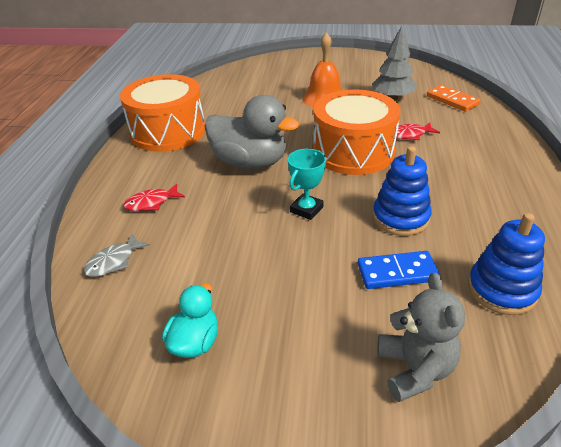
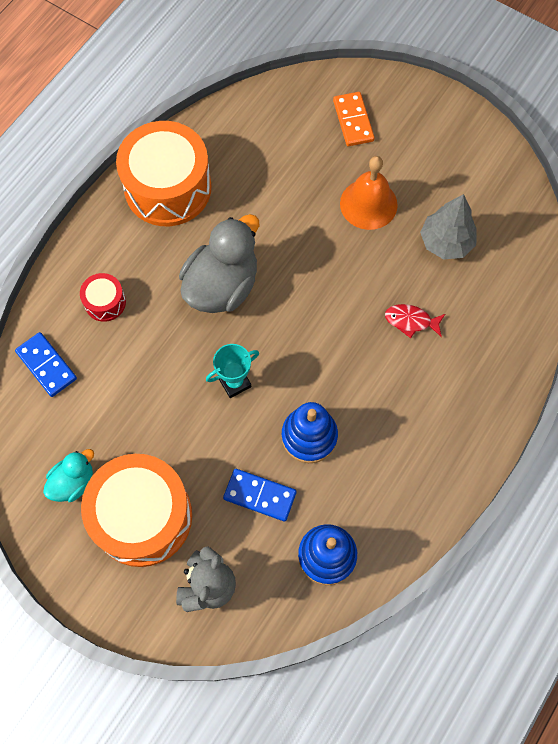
camera: 25 degrees right, 30 degrees up
(114, 261) = (47, 365): grey fish -> blue domino
(151, 203) = (105, 302): red fish -> red drum
(250, 163) = (222, 286): grey duck -> grey duck turned 105 degrees counterclockwise
(353, 152) = (333, 320): orange drum -> orange drum (142, 516)
(452, 100) = (509, 281): orange domino -> orange domino (353, 121)

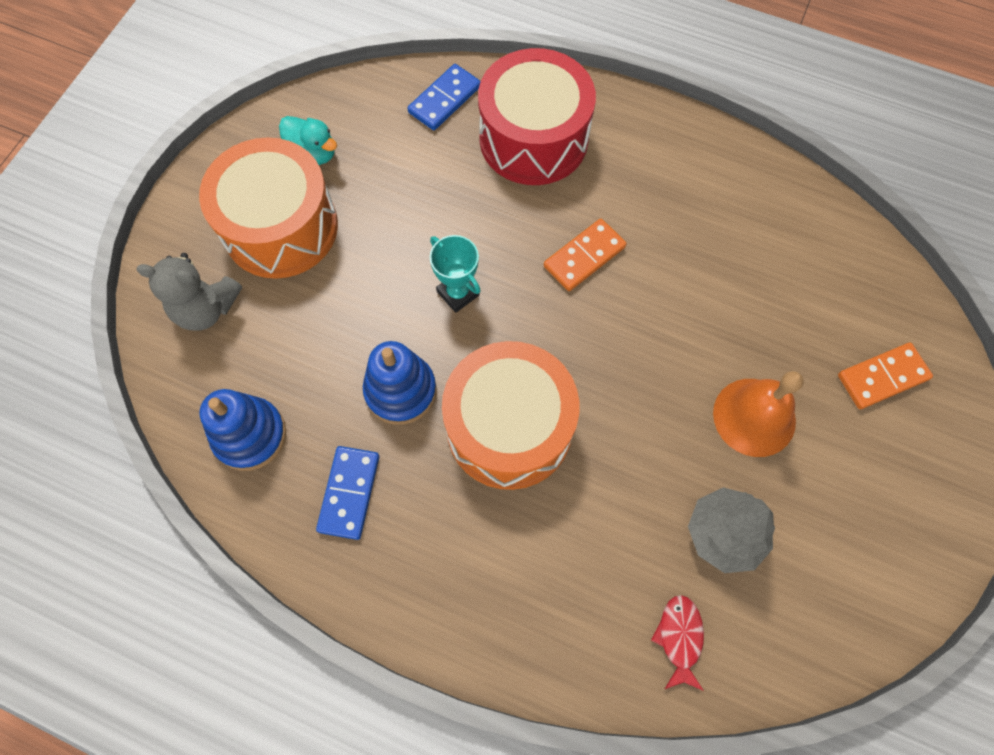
camera: 80 degrees right, 0 degrees up
(105, 302) = (533, 139): red drum -> red drum, size x2.21
(168, 188) = (703, 172): orange drum -> orange drum (509, 427)
(222, 286) = (584, 256): grey duck -> orange domino
(260, 495) = (317, 346): blue domino -> blue domino (349, 493)
(411, 321) = (587, 498): red fish -> red fish (679, 638)

